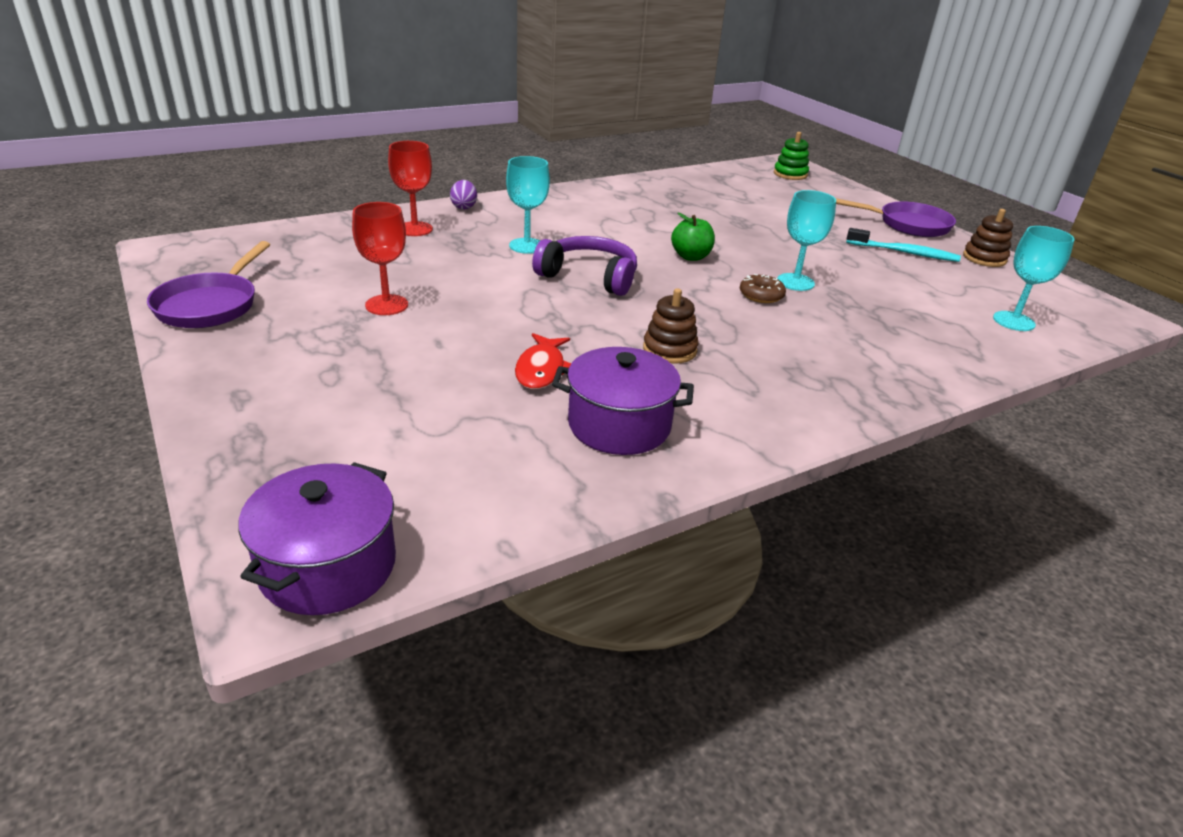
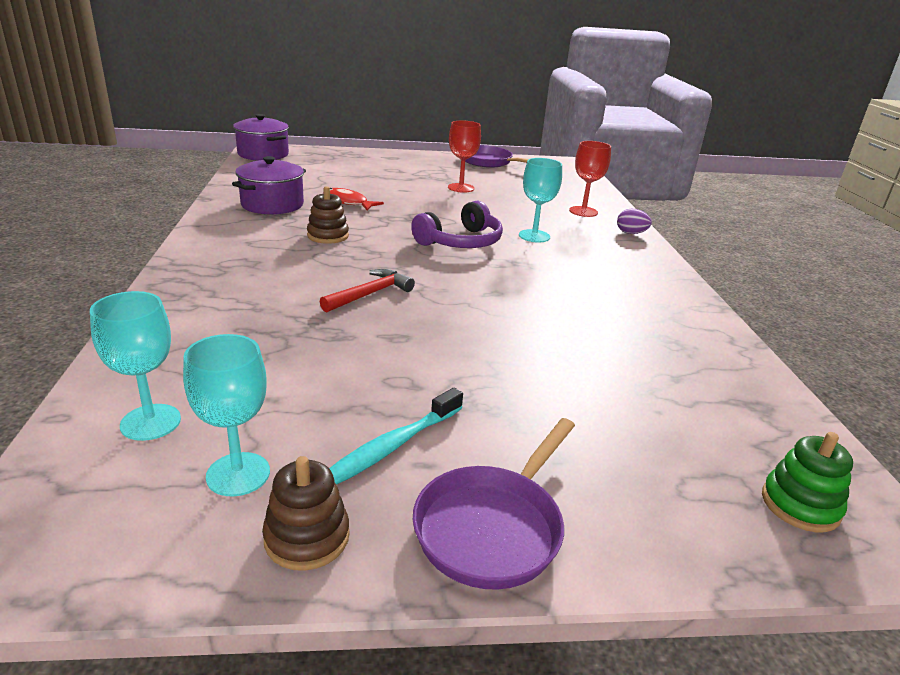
camera: 115 degrees right, 5 degrees down
(691, 257) = (474, 290): green apple -> none
(761, 295) = (370, 294): brown donut -> red hammer
(795, 282) = (379, 321): turquoise goblet -> turquoise goblet (238, 474)

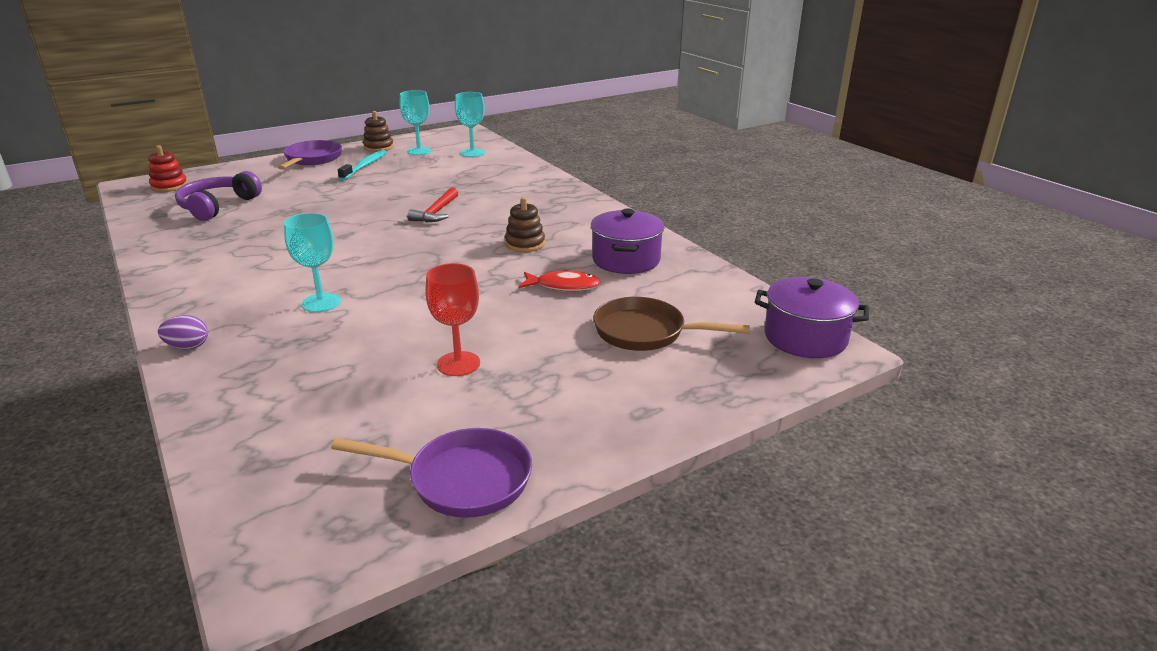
camera: 155 degrees right, 0 degrees up
(339, 174) = (646, 332): none -> brown pan
(461, 242) = (399, 272): purple headphones -> purple headphones (217, 206)
(583, 211) = (253, 372): red goblet -> none
(800, 505) = (169, 186): green stacking toy -> red stacking toy

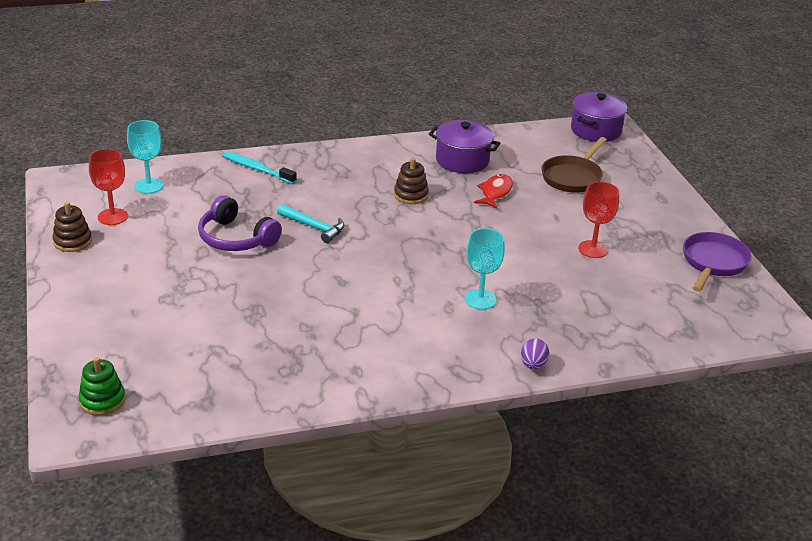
camera: 75 degrees left, 5 degrees up
(169, 186) = (102, 400): red stacking toy -> green stacking toy
(217, 206) = (206, 359): purple headphones -> purple headphones (236, 238)
(312, 159) = (80, 291): purple pan -> none
(365, 166) = (138, 255): turquoise toothbrush -> turquoise toothbrush (257, 169)
(419, 151) = (112, 217): turquoise goblet -> red goblet
(436, 212) = (314, 227): red hammer -> turquoise hammer

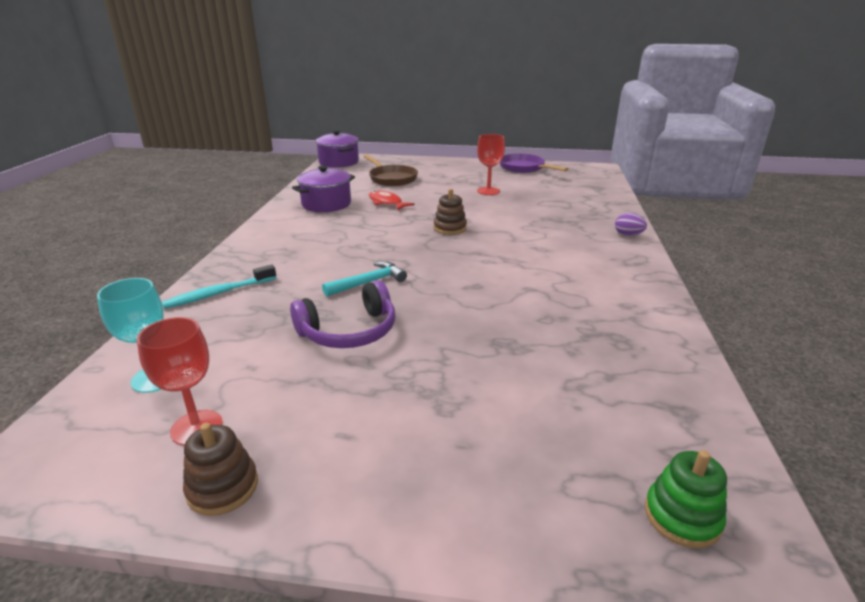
camera: 65 degrees left, 5 degrees down
(411, 195) = (358, 231): brown stacking toy -> brown stacking toy (450, 228)
(480, 299) = (534, 235): turquoise goblet -> none

